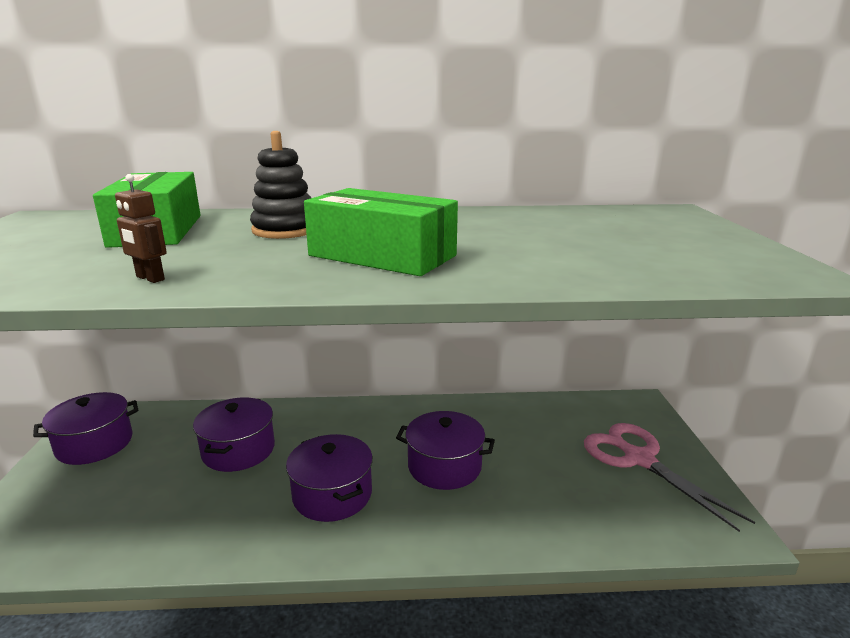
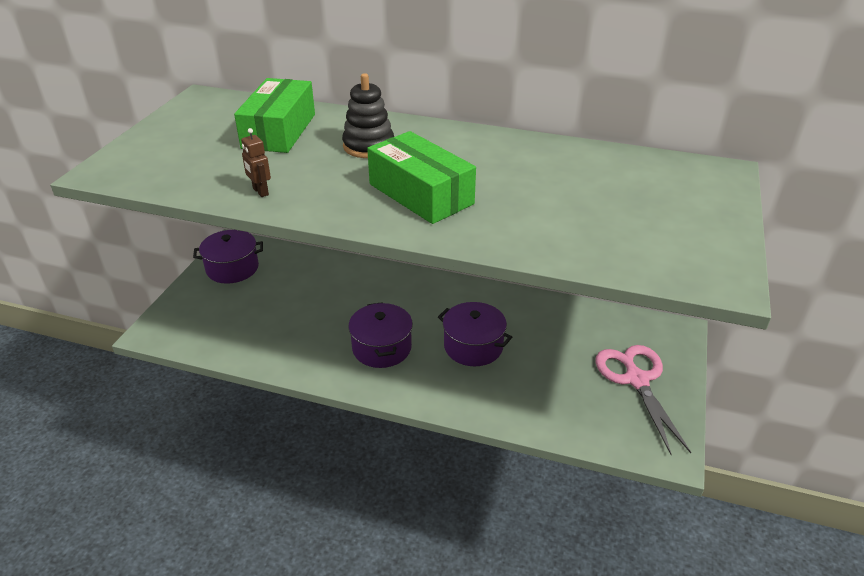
camera: 20 degrees right, 15 degrees up
(238, 450) = (328, 296): purple pot -> none

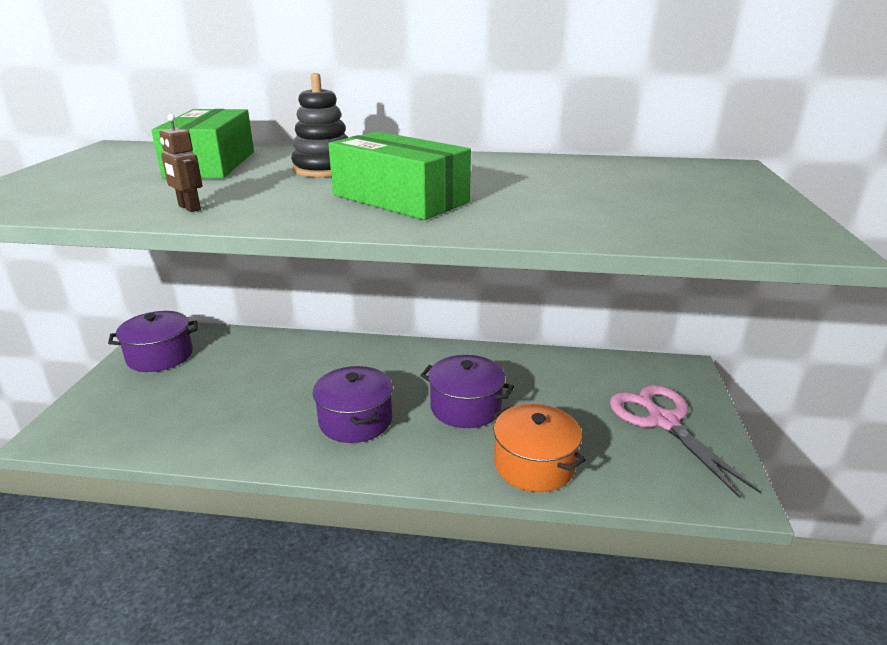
camera: 10 degrees left, 10 degrees down
(515, 405) = (534, 465): none -> orange pot

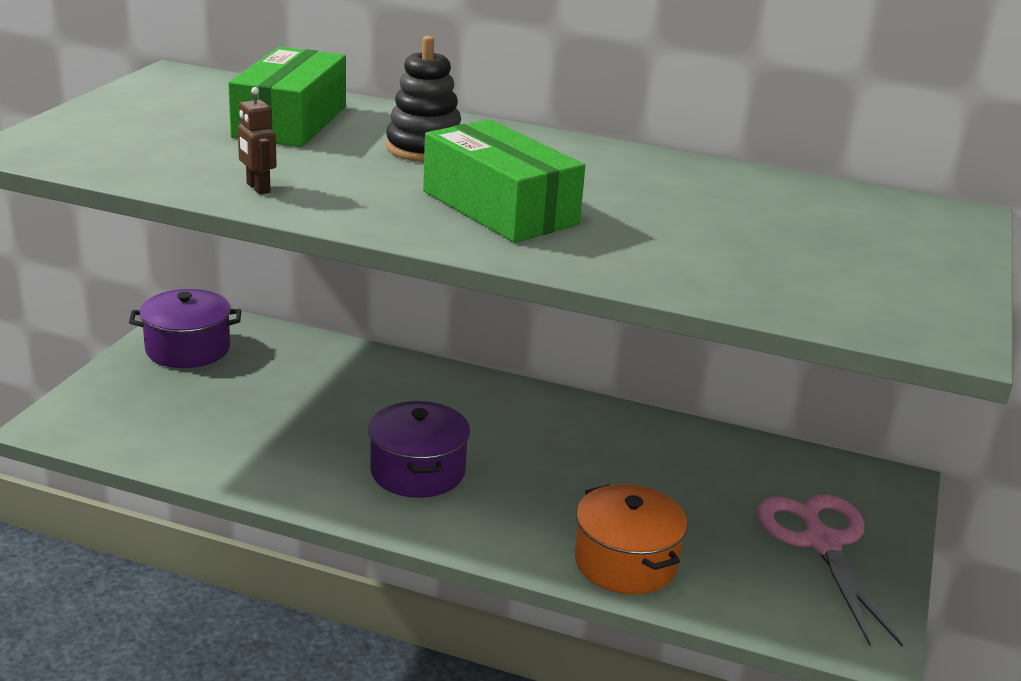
camera: 10 degrees right, 0 degrees up
(465, 407) = (564, 480): purple pot -> none

